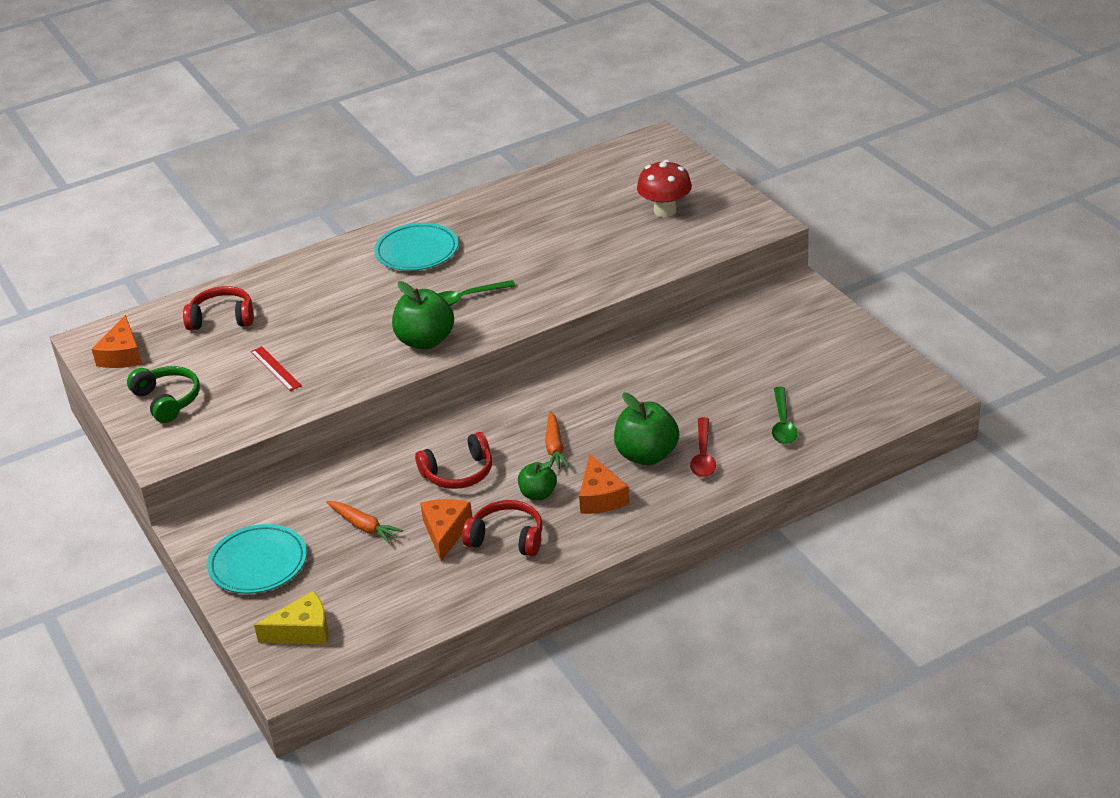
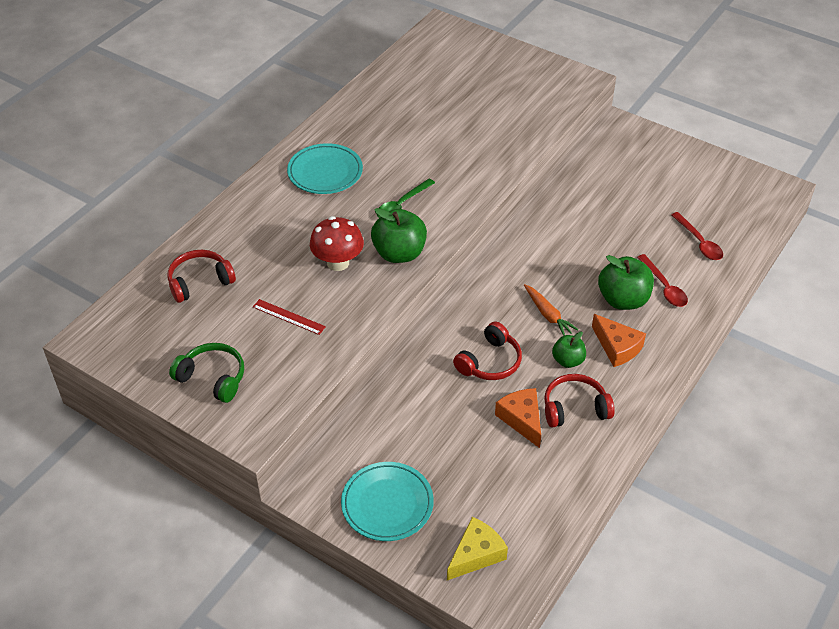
camera: 30 degrees left, 10 degrees up
(122, 355) = (132, 345): orange cheese -> none
(364, 526) = (450, 437): orange carrot -> none
(665, 210) = (498, 87): red mushroom -> red mushroom (338, 263)
(783, 423) = (699, 242): green spoon -> red spoon

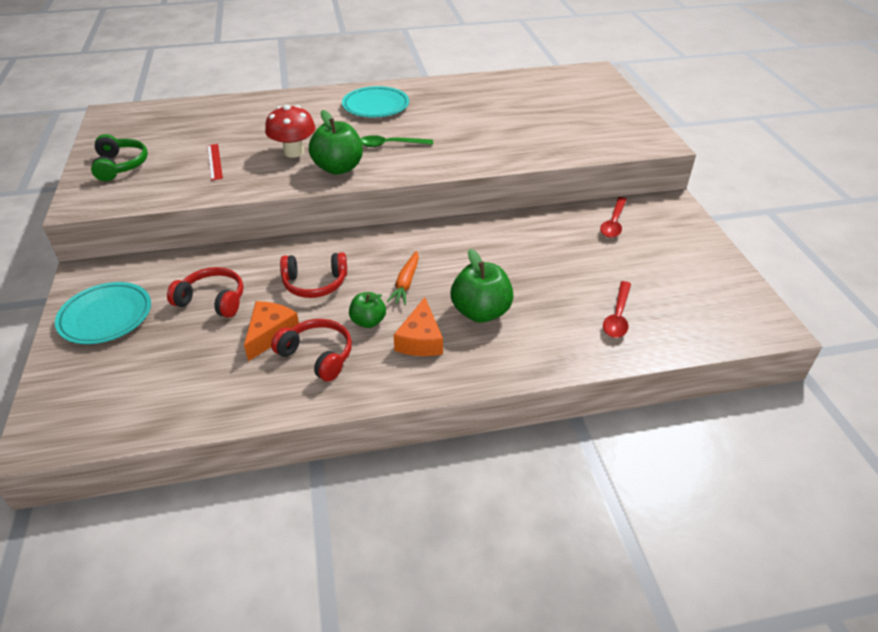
camera: 45 degrees right, 5 degrees down
(199, 282) = (207, 119): red headphones -> red headphones (213, 300)
(476, 554) = (89, 392): yellow cheese -> none
(664, 287) = (531, 326): red spoon -> red spoon (613, 223)

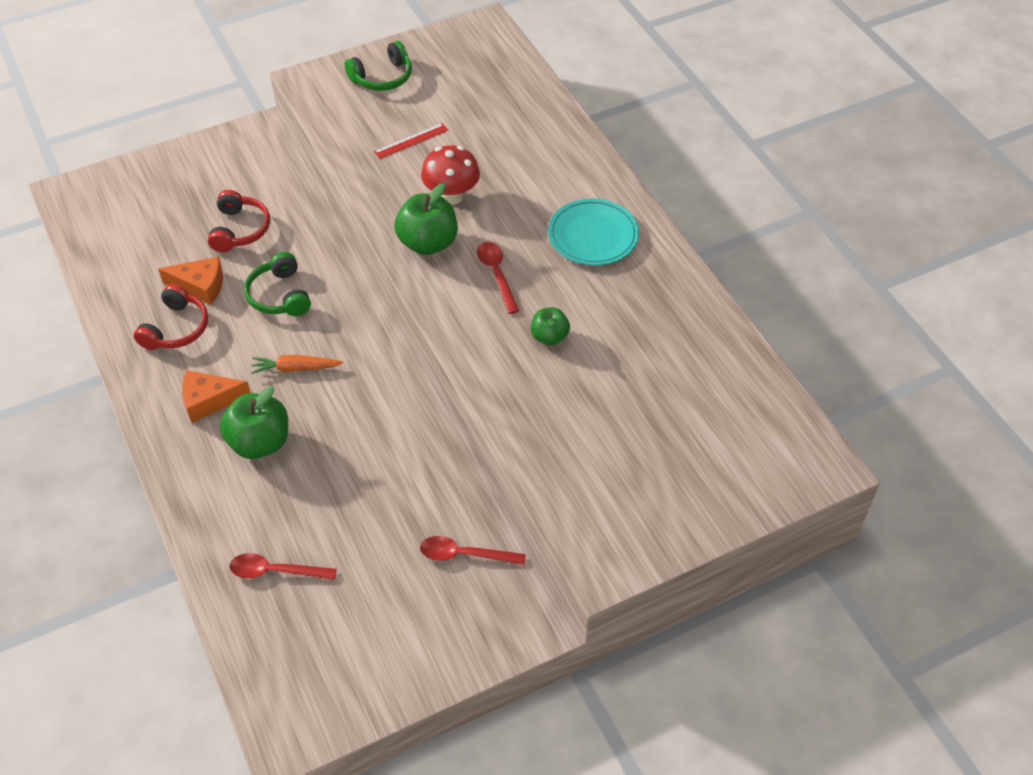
camera: 75 degrees right, 10 degrees up
(106, 316) = (205, 169): turquoise plate -> none
(315, 283) = (279, 295): red headphones -> green headphones
(368, 321) = (229, 353): green apple -> green apple (549, 337)
(390, 145) = (496, 274): green spoon -> red spoon

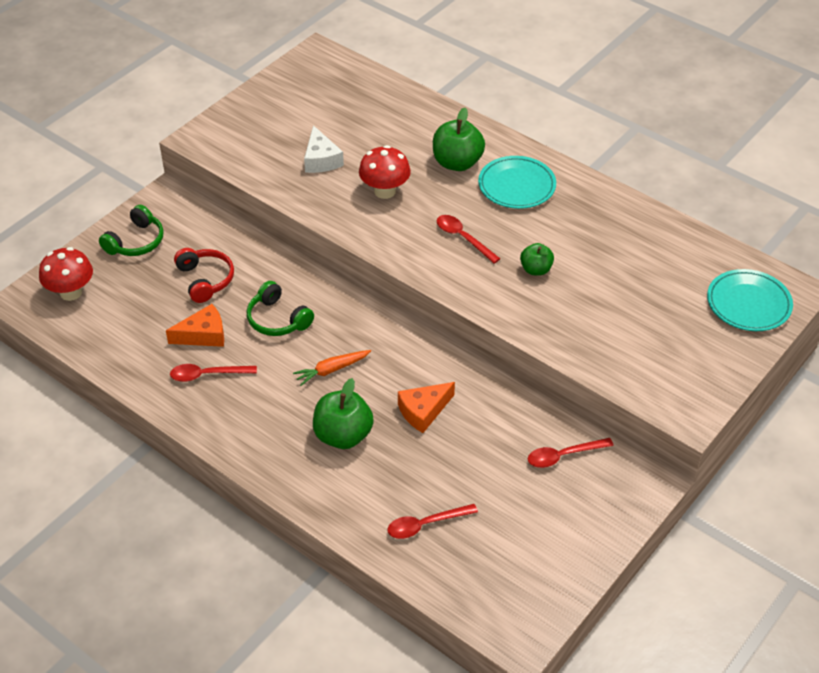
camera: 25 degrees left, 5 degrees down
(111, 199) = (71, 292): none -> red mushroom
(176, 328) = (207, 375): red headphones -> red spoon
(209, 400) = (277, 420): orange cheese -> orange cheese (423, 411)
(382, 77) = (261, 118): green headphones -> green headphones (136, 242)
(411, 141) = (321, 160): red ruler -> white cheese
(428, 243) = (391, 232): green apple -> green apple (457, 163)
(761, 463) = (748, 304): none -> turquoise plate

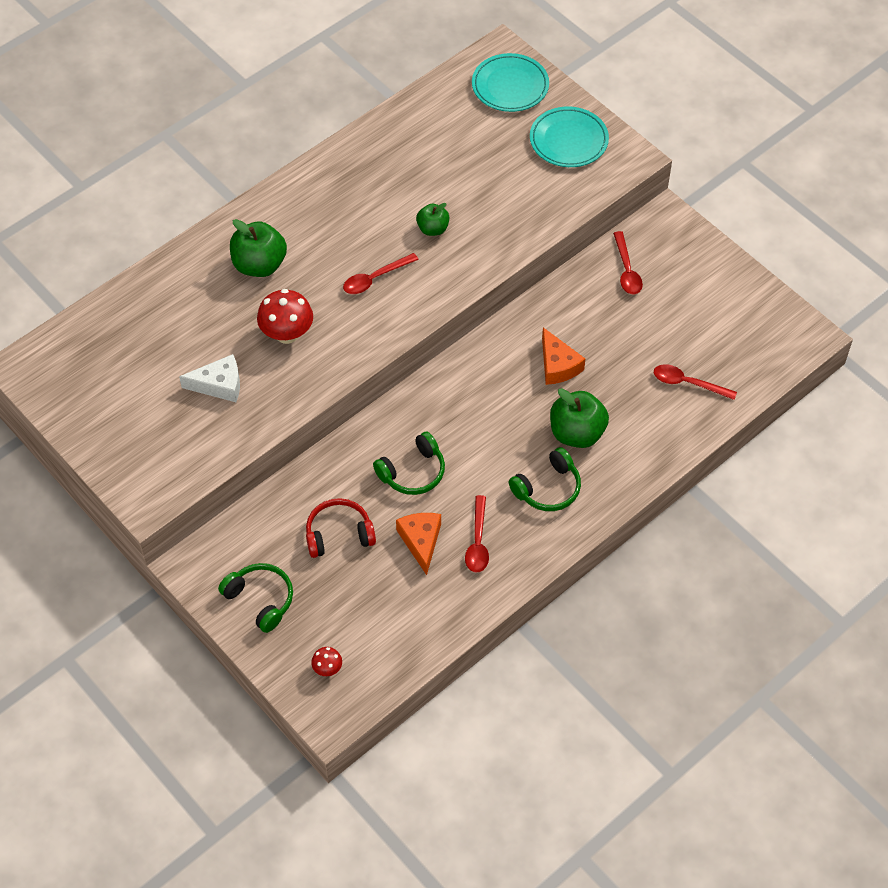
camera: 80 degrees left, 10 degrees up
(71, 292) = (327, 669): red mushroom -> red mushroom, size x0.51
(273, 420) = (548, 488): none -> green headphones
(331, 370) = (492, 432): orange carrot -> none
(425, 524) = (688, 383): red spoon -> red spoon turned 120 degrees clockwise
(516, 186) = (309, 221): turquoise plate -> turquoise plate (568, 140)

